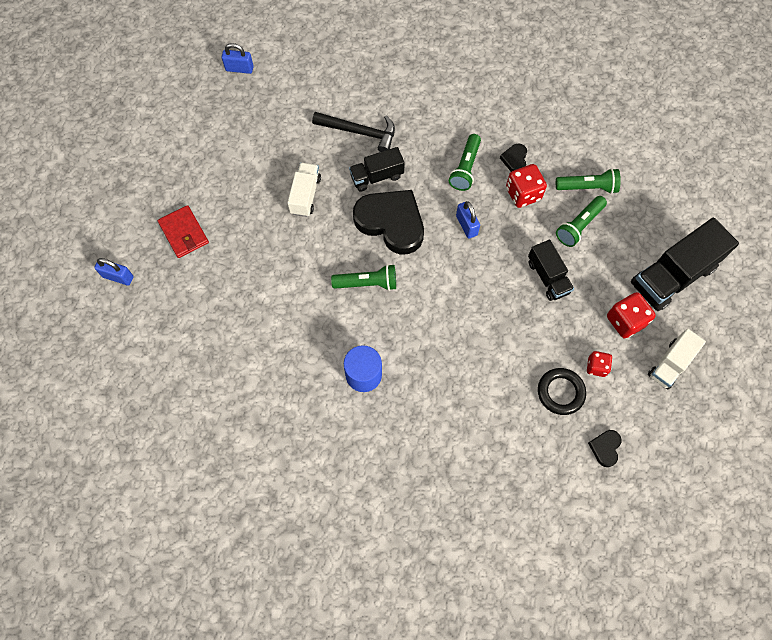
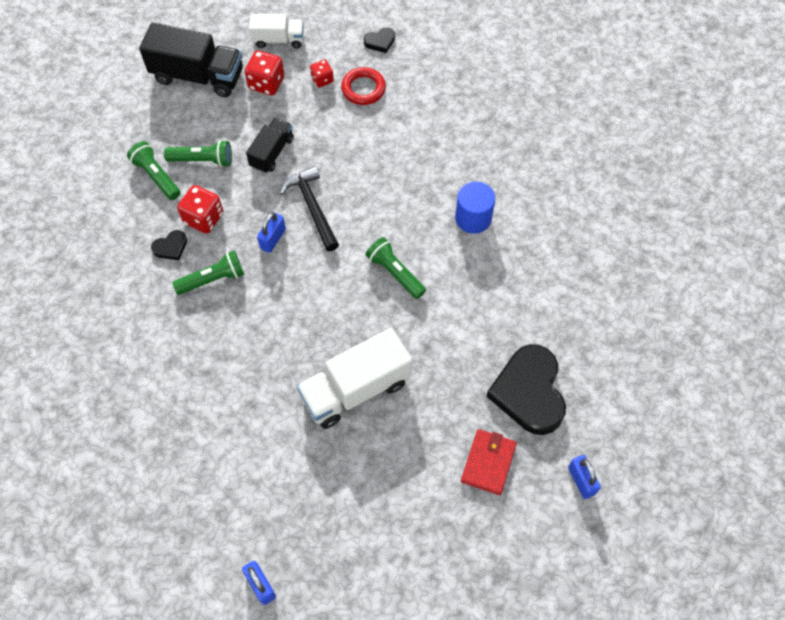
camera: 130 degrees left, 5 degrees down
(305, 195) = (356, 389): white truck -> white truck, size x1.72
(360, 132) = (246, 397): black hammer -> black hammer (312, 207)
(377, 176) = (283, 344): black truck -> none
(391, 222) = (321, 297): black heart -> black heart (529, 392)
(560, 392) = (363, 89): black ring -> red ring

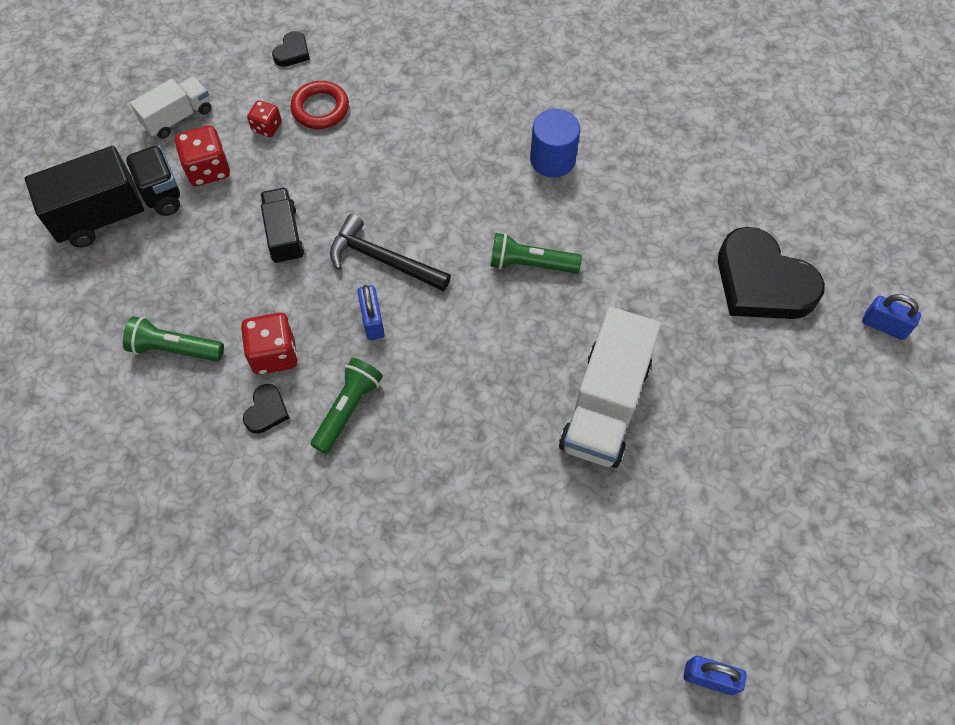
camera: 40 degrees left, 0 degrees up
(202, 160) = (212, 295): green flashlight -> none
(488, 463) = (793, 375): red wallet -> none

